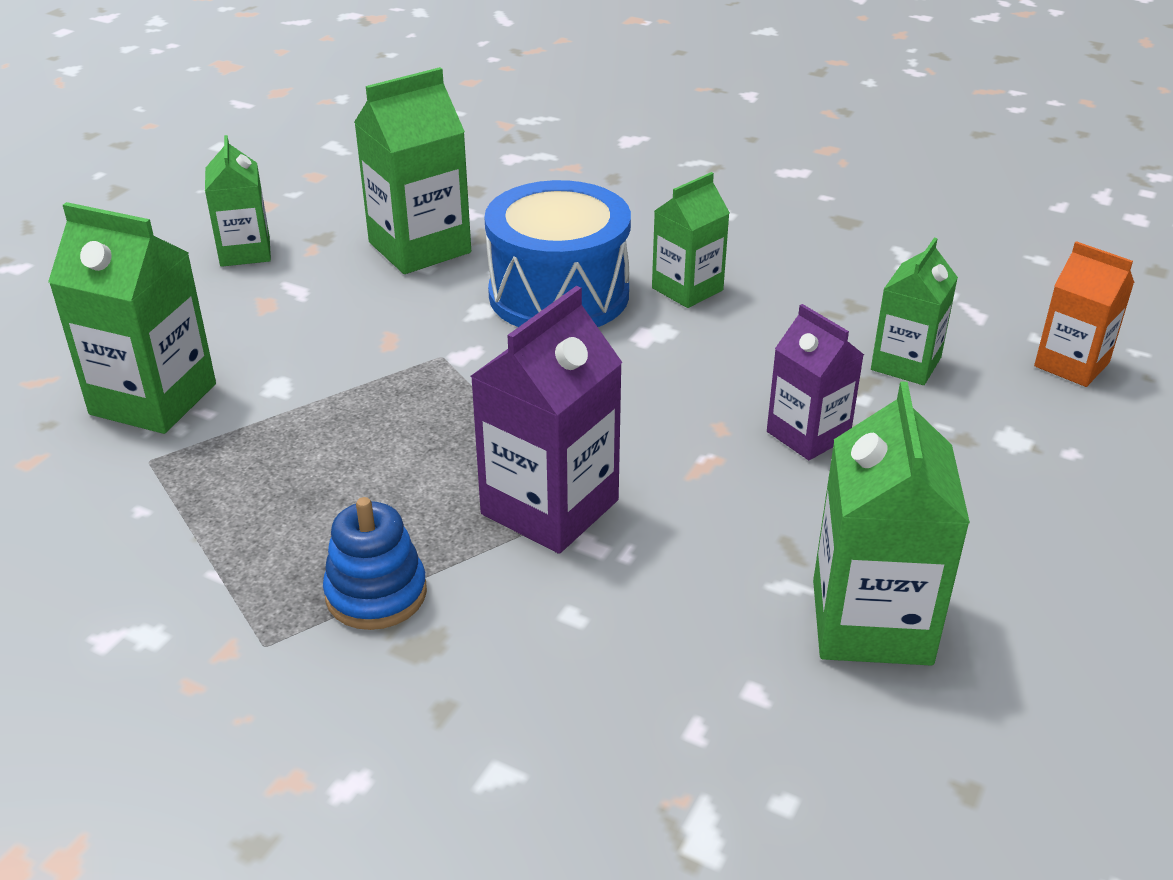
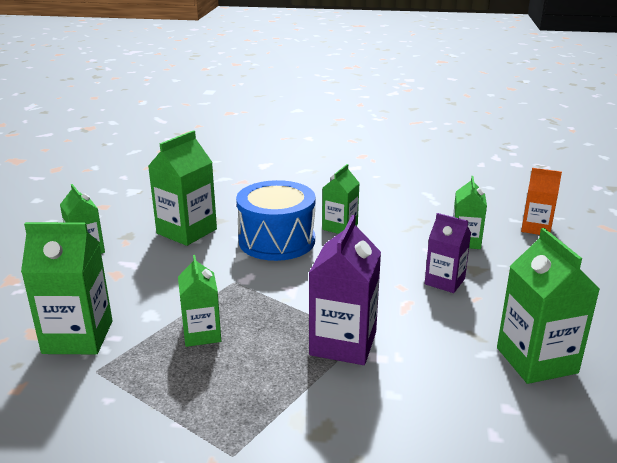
camera: 20 degrees left, 10 degrees down
(336, 437) = (202, 334): none -> green carton
(376, 594) = (279, 410): blue stacking toy -> none

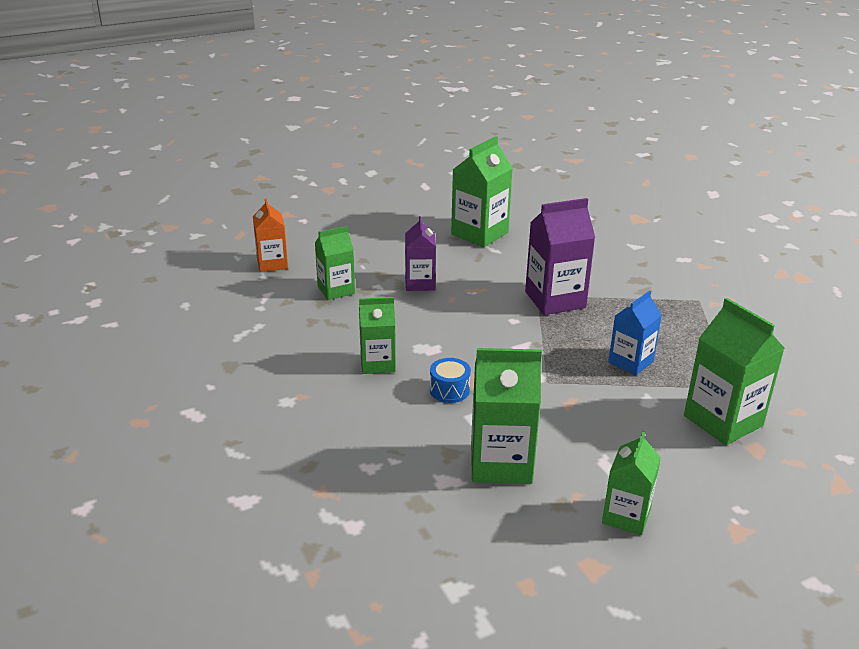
camera: 125 degrees left, 5 degrees up
(202, 334) = (630, 362): green carton -> blue carton
(277, 241) = (449, 390): blue drum -> blue drum, size x0.43

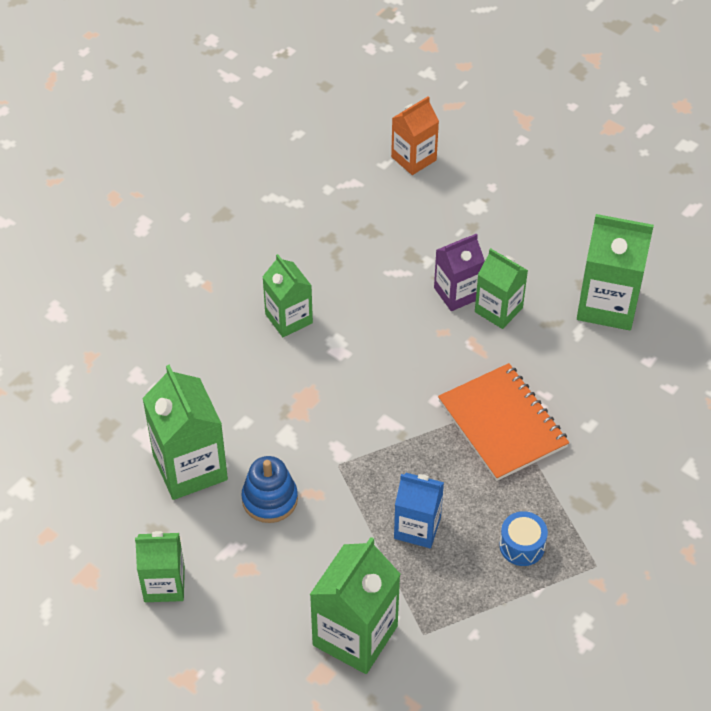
camera: 65 degrees right, 20 degrees up
(336, 290) = (397, 231): green carton -> green carton (498, 310)
(449, 390) = (278, 390): blue drum -> blue drum (522, 546)
(555, 300) = (502, 424): purple carton -> orange notebook
(563, 426) = (270, 499): none -> blue stacking toy

